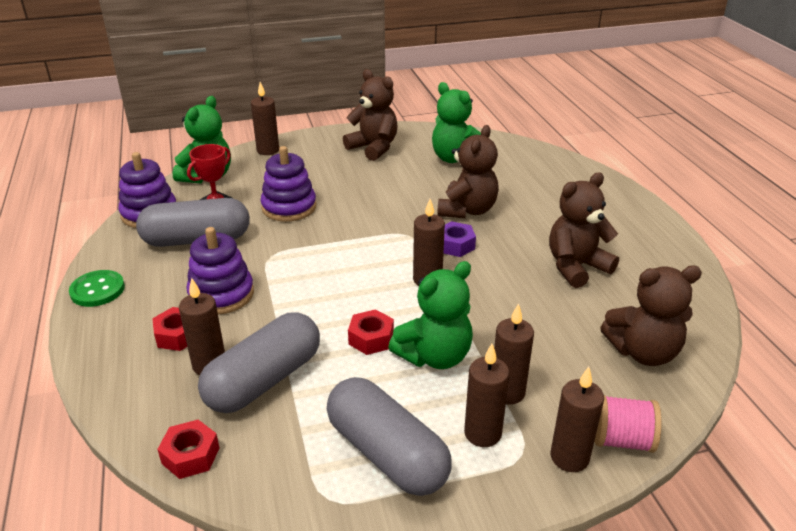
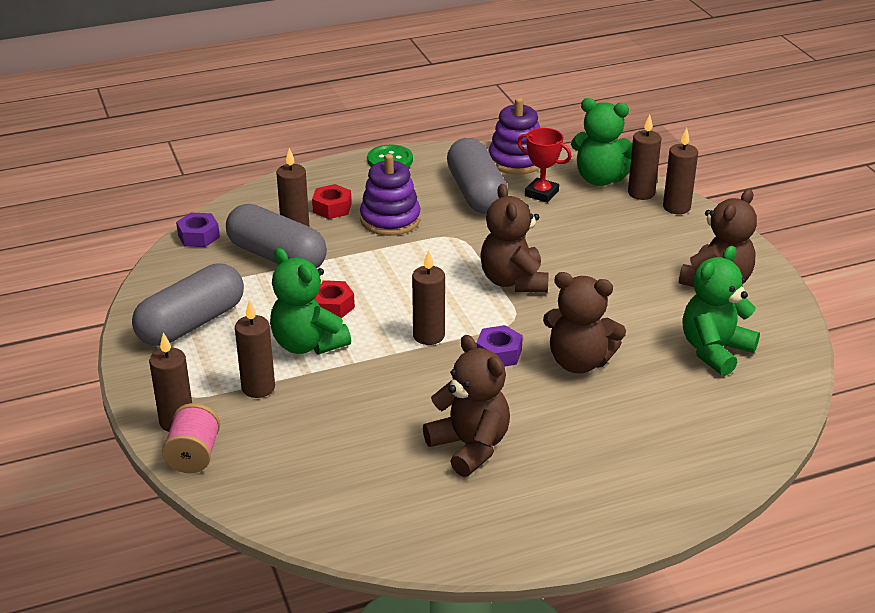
camera: 85 degrees right, 0 degrees up
(191, 455) = (198, 236): red nut -> purple nut
(289, 207) = (551, 237): purple stacking toy -> none
(482, 433) = (209, 373): brown candle -> brown candle (641, 193)
(643, 352) = (316, 485): brown teddy bear -> brown teddy bear (513, 281)

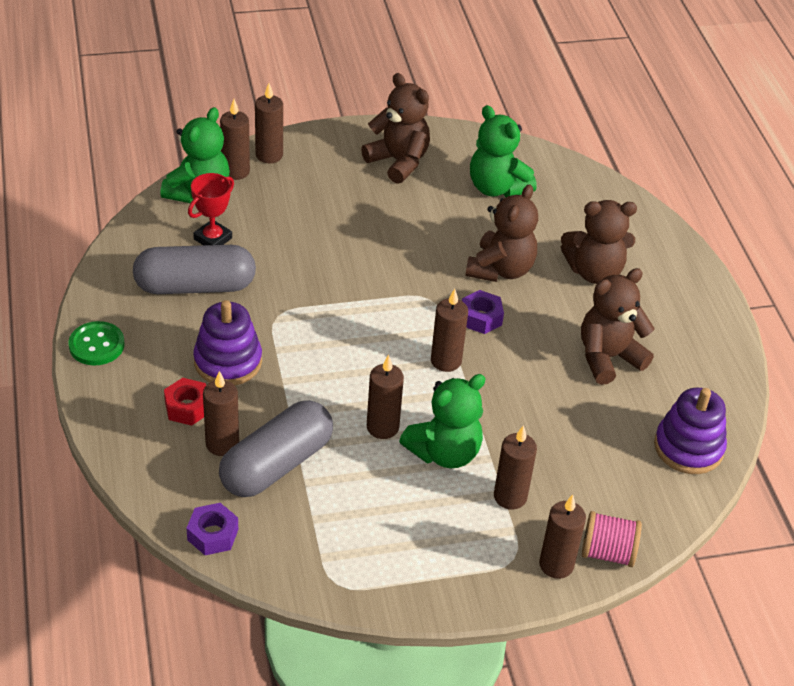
camera: 85 degrees left, 10 degrees up
(191, 323) = (391, 547): grey capsule -> none
(332, 306) = (382, 427): red nut -> brown candle
(513, 281) = (368, 288): brown teddy bear -> brown teddy bear (594, 271)
(516, 160) = (138, 244): purple stacking toy -> purple stacking toy (688, 447)

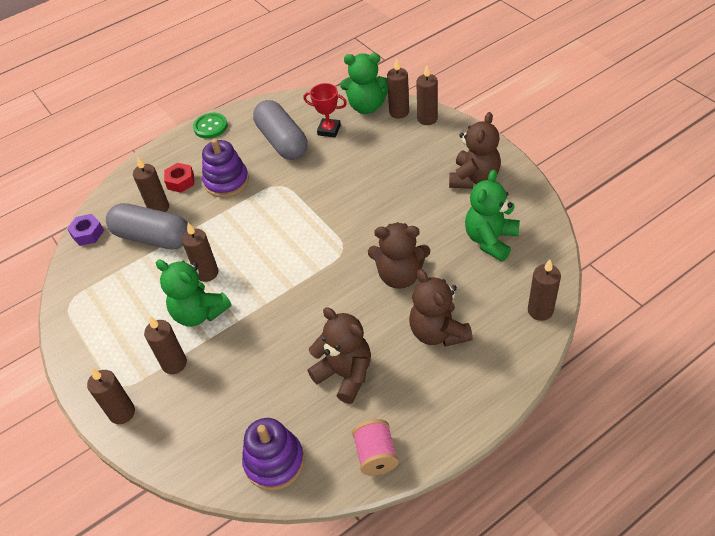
camera: 75 degrees right, 5 degrees up
(446, 361) = (286, 281): brown candle -> brown candle (540, 310)
(481, 318) = (341, 283): purple nut -> none
(607, 552) = (144, 441): pink spool -> pink spool (376, 455)

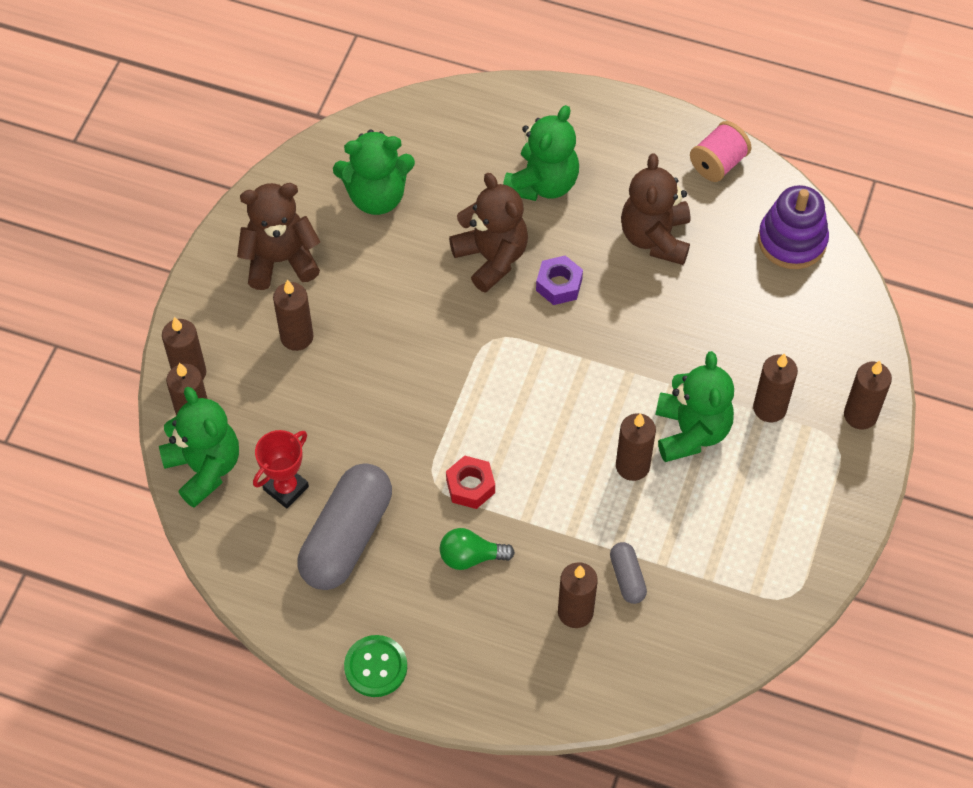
camera: 130 degrees left, 10 degrees up
(88, 233) = (681, 671): purple nut -> purple nut (559, 285)
(152, 237) = (627, 577): grey capsule -> grey capsule, size x0.46
(180, 181) = (511, 621): red nut -> red nut (470, 486)
(226, 181) = (471, 557): purple stacking toy -> green light bulb
(329, 130) = (286, 488): red trophy -> red trophy turned 60 degrees clockwise
(438, 332) = (542, 183): brown teddy bear -> green teddy bear
(540, 310) = (449, 109): brown candle -> brown candle (297, 337)

